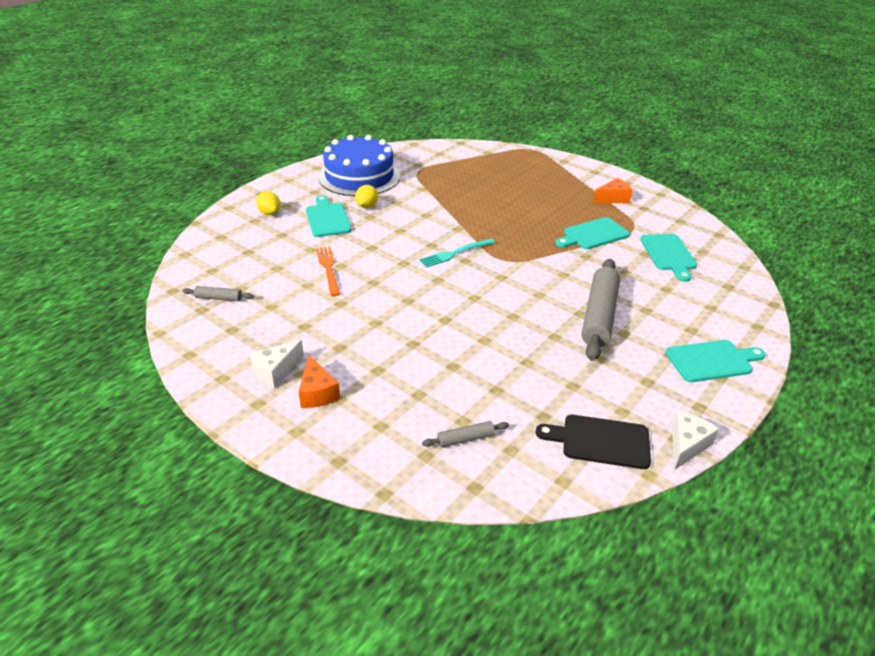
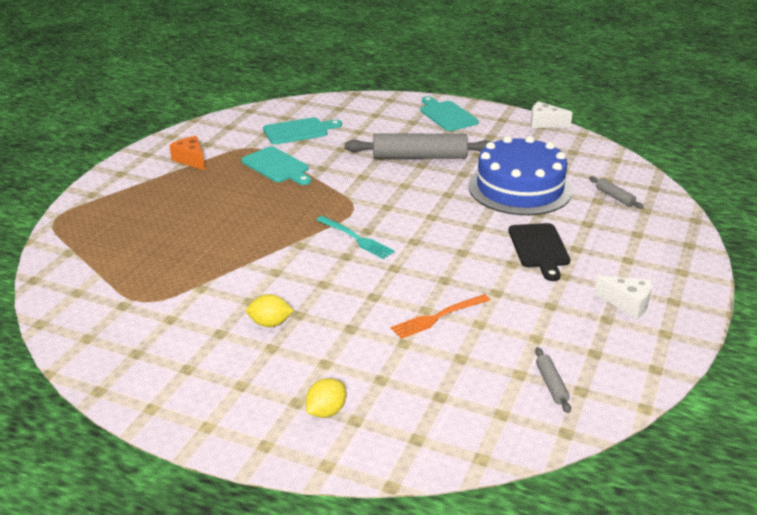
camera: 105 degrees left, 5 degrees down
(317, 393) = (632, 272): orange cheese -> none
(327, 218) = (318, 349): turquoise cutting board -> none
(359, 176) = (176, 352): blue cake -> blue cake (520, 188)
(600, 441) = (568, 149): black cutting board -> black cutting board (539, 248)

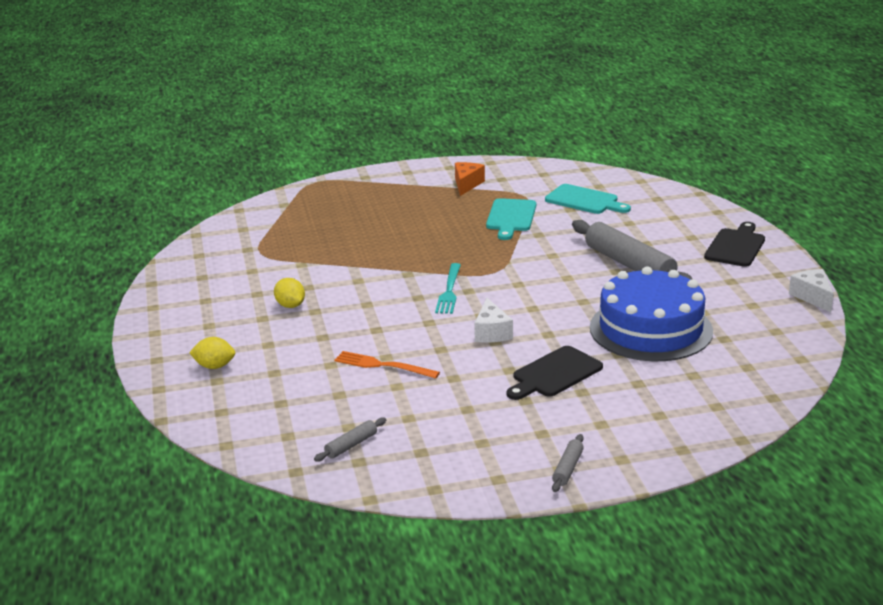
camera: 55 degrees right, 5 degrees down
(447, 115) = (736, 246): turquoise cutting board -> black cutting board
(614, 197) = (715, 381): grey rolling pin -> grey rolling pin (567, 468)
(627, 303) = (522, 445): white cheese -> white cheese (491, 332)

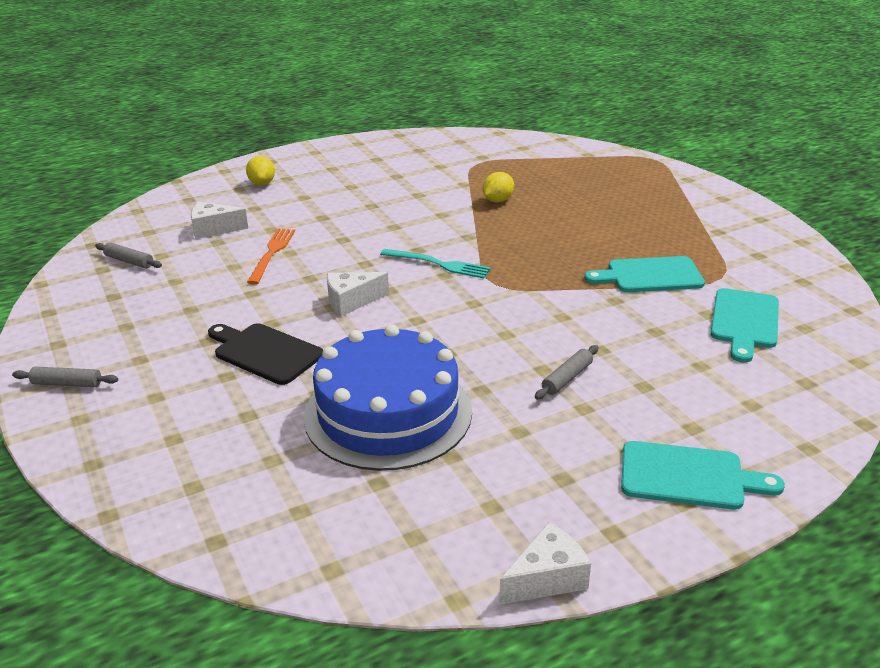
camera: 75 degrees right, 5 degrees up
(290, 305) = (378, 193): yellow lemon -> yellow lemon (498, 200)
(309, 396) = (213, 229): none -> white cheese
(449, 291) = (438, 264): turquoise fork -> turquoise fork turned 150 degrees counterclockwise
(467, 184) = (720, 236): orange cheese -> none
(629, 265) = (567, 378): grey rolling pin -> grey rolling pin, size x0.44
(736, 246) = (688, 476): black cutting board -> turquoise cutting board

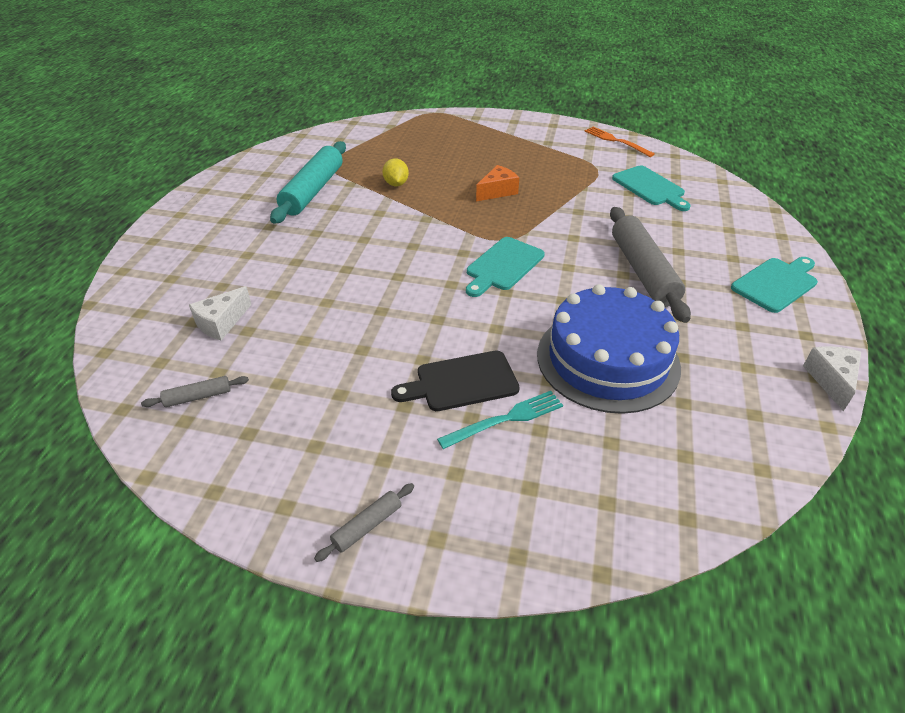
camera: 50 degrees left, 10 degrees up
(262, 183) = (185, 263): yellow lemon -> none
(272, 253) = (314, 311): orange fork -> orange fork (616, 141)
(351, 301) = (443, 307): white cheese -> none
(426, 176) = (313, 191): none -> turquoise rolling pin
(438, 264) = (446, 247): turquoise fork -> turquoise fork (506, 419)
(567, 378) = (643, 271): grey rolling pin -> grey rolling pin, size x2.26
(572, 247) = (497, 191): none -> orange cheese
(649, 275) = (566, 187): turquoise cutting board -> turquoise cutting board (503, 266)

